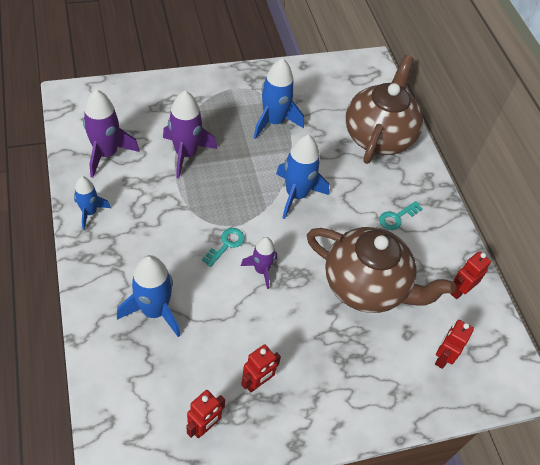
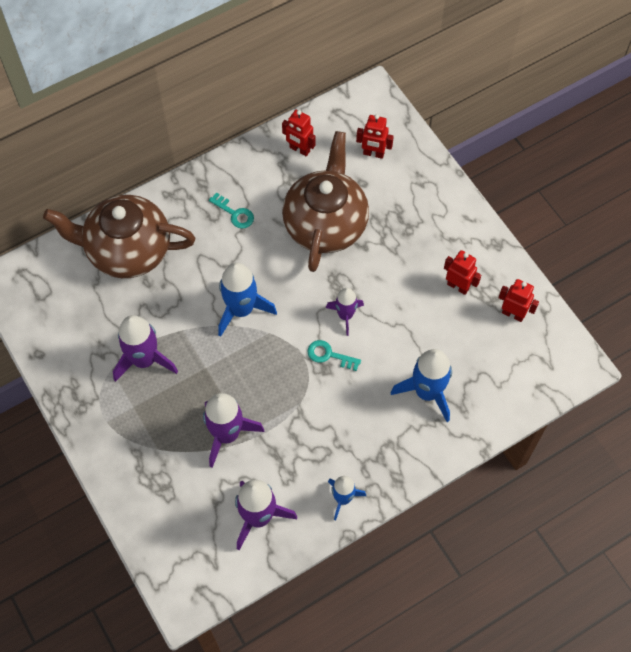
camera: 100 degrees left, 10 degrees up
(273, 122) = (144, 360): blue rocket -> purple rocket

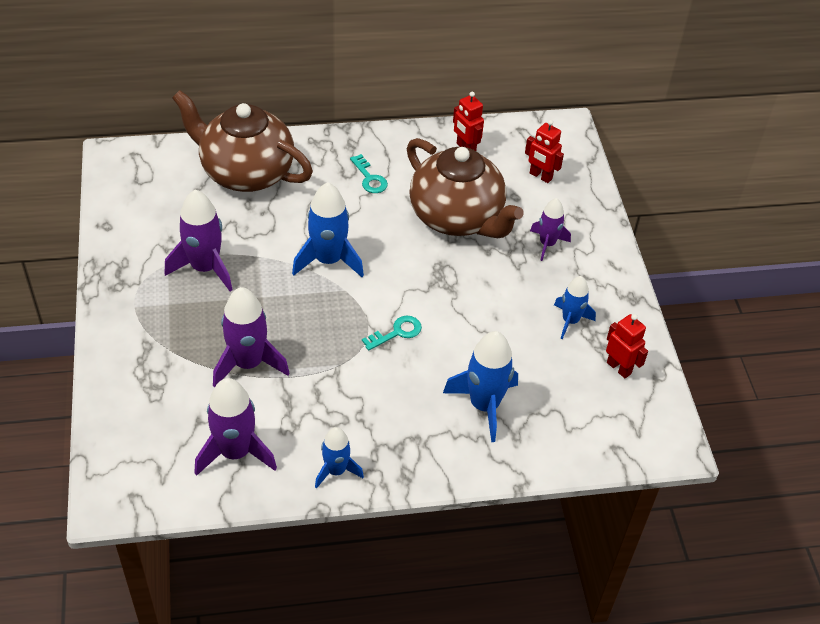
camera: 20 degrees right, 15 degrees down
(325, 223) = (457, 218): brown teapot -> brown teapot turned 105 degrees clockwise
(329, 355) = (396, 332): turquoise key -> turquoise key turned 105 degrees clockwise
(345, 315) = (433, 304): purple rocket -> purple rocket (547, 244)
(458, 286) = (570, 321): red robot -> blue rocket

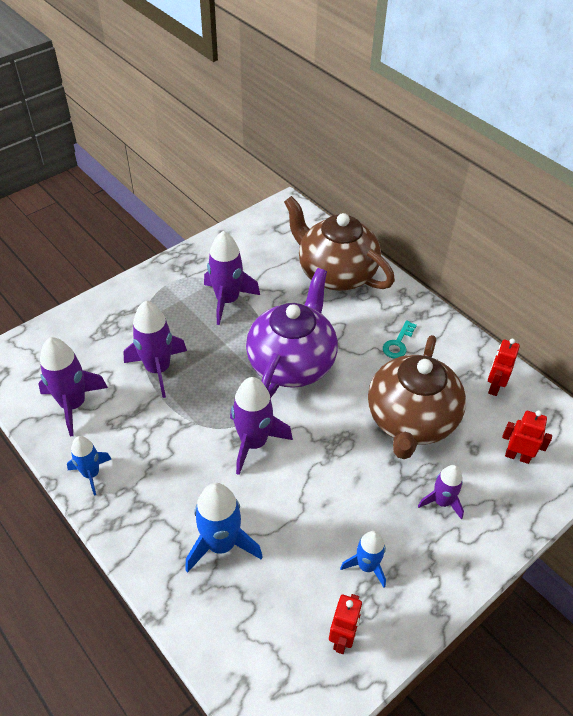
camera: 60 degrees right, 0 degrees up
(245, 172) = (335, 273): brown teapot -> brown teapot turned 45 degrees counterclockwise
(328, 260) = (292, 362): blue rocket -> purple teapot
(396, 332) = (253, 443): turquoise key -> purple rocket
(540, 176) = (517, 456): red robot -> red robot turned 105 degrees clockwise

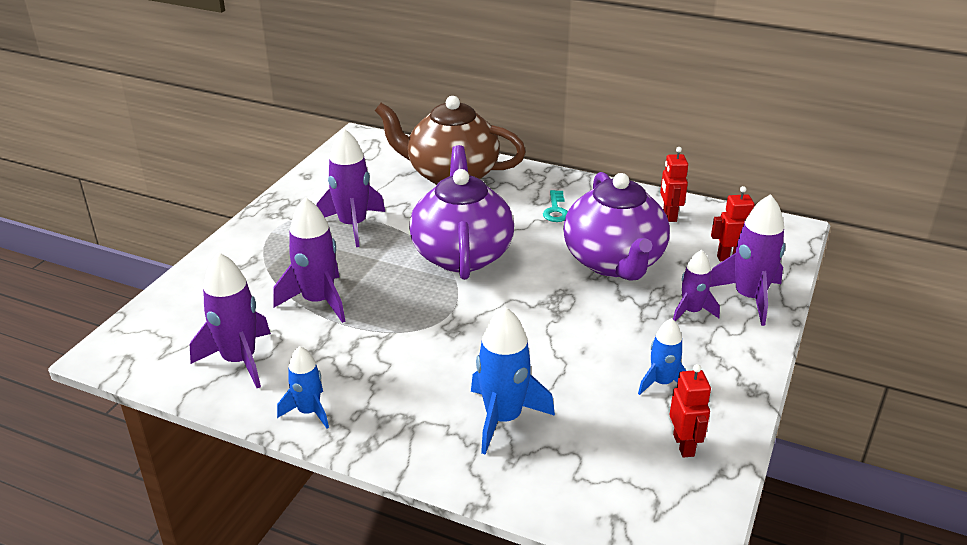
camera: 25 degrees left, 15 degrees down
(253, 443) = (472, 327): purple rocket -> purple rocket (749, 298)
(411, 421) = (614, 262): brown teapot -> purple teapot

